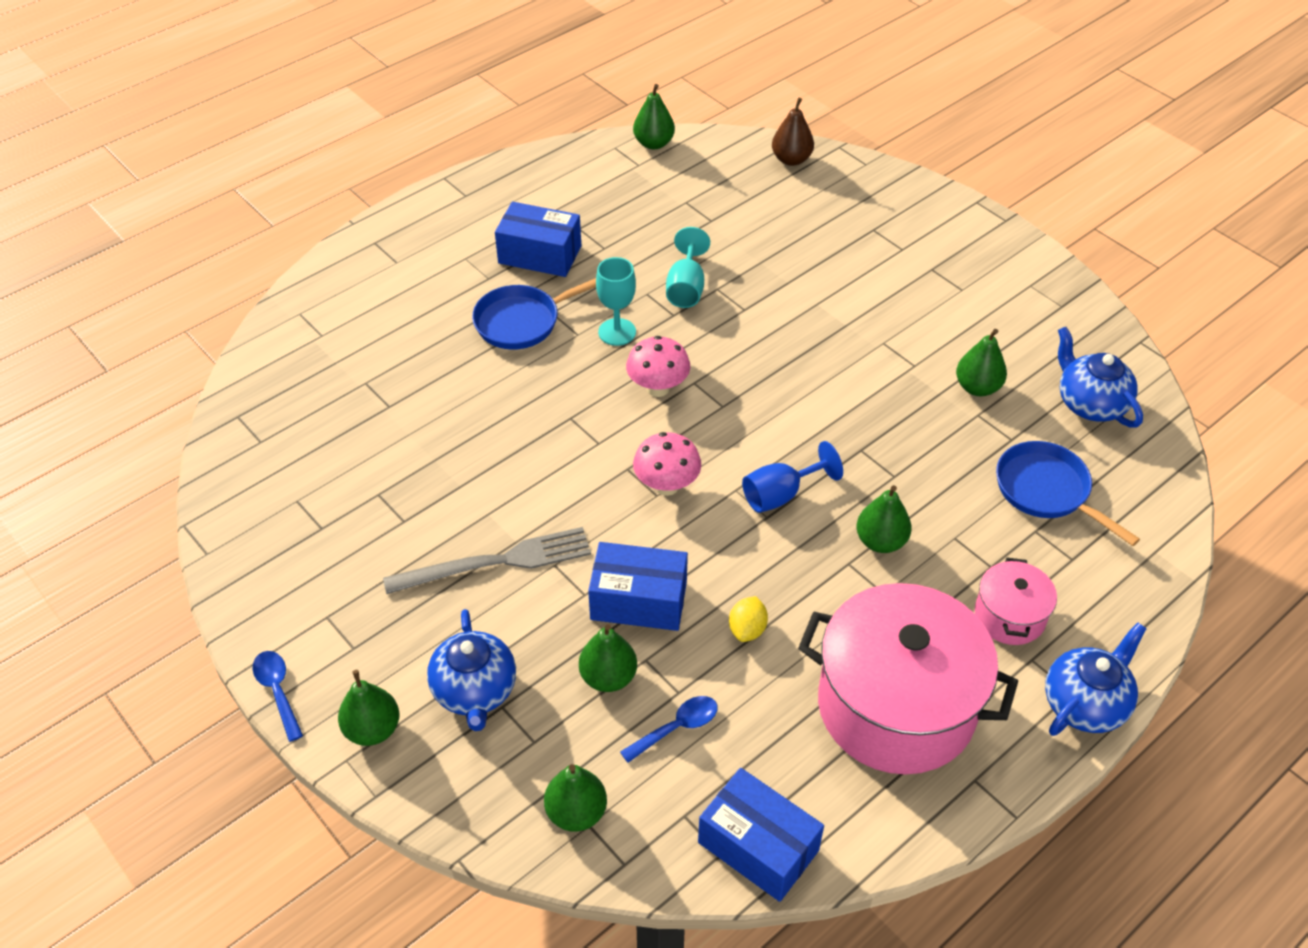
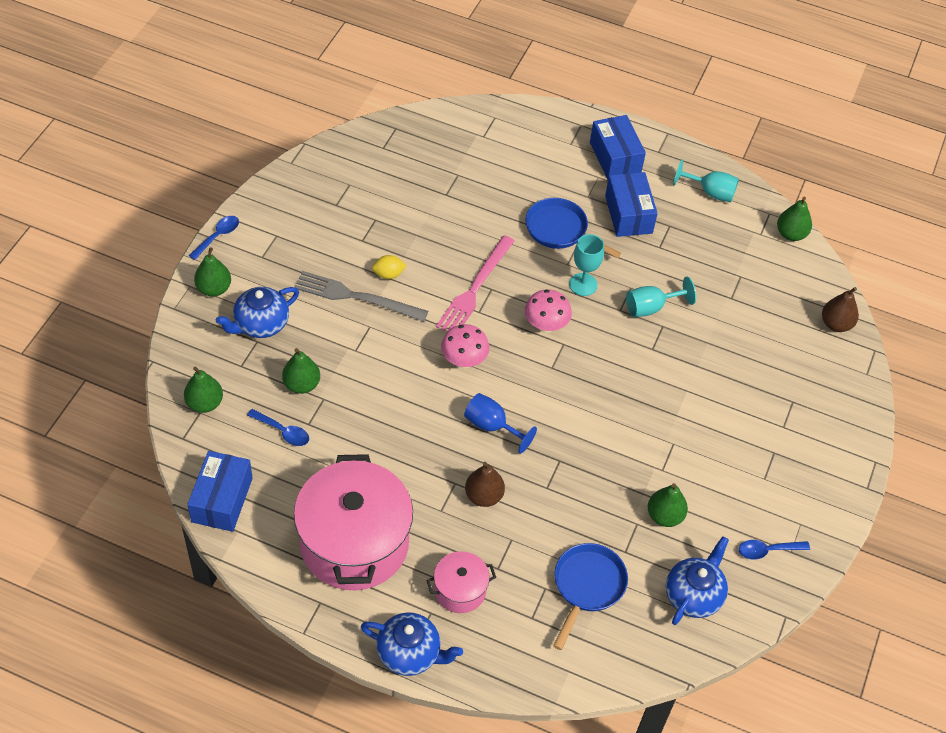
camera: 60 degrees right, 5 degrees up
(496, 562) = (356, 297): grey fork -> grey fork turned 150 degrees clockwise
(555, 179) = (710, 192): none -> turquoise goblet
(560, 433) = (475, 288): none -> pink fork
(638, 600) = (365, 379): blue box -> blue box (615, 157)
(747, 629) = (372, 443): yellow lemon -> yellow lemon (388, 274)
(880, 541) = (483, 496): green pear -> brown pear
(1054, 323) = (767, 550): none -> blue spoon

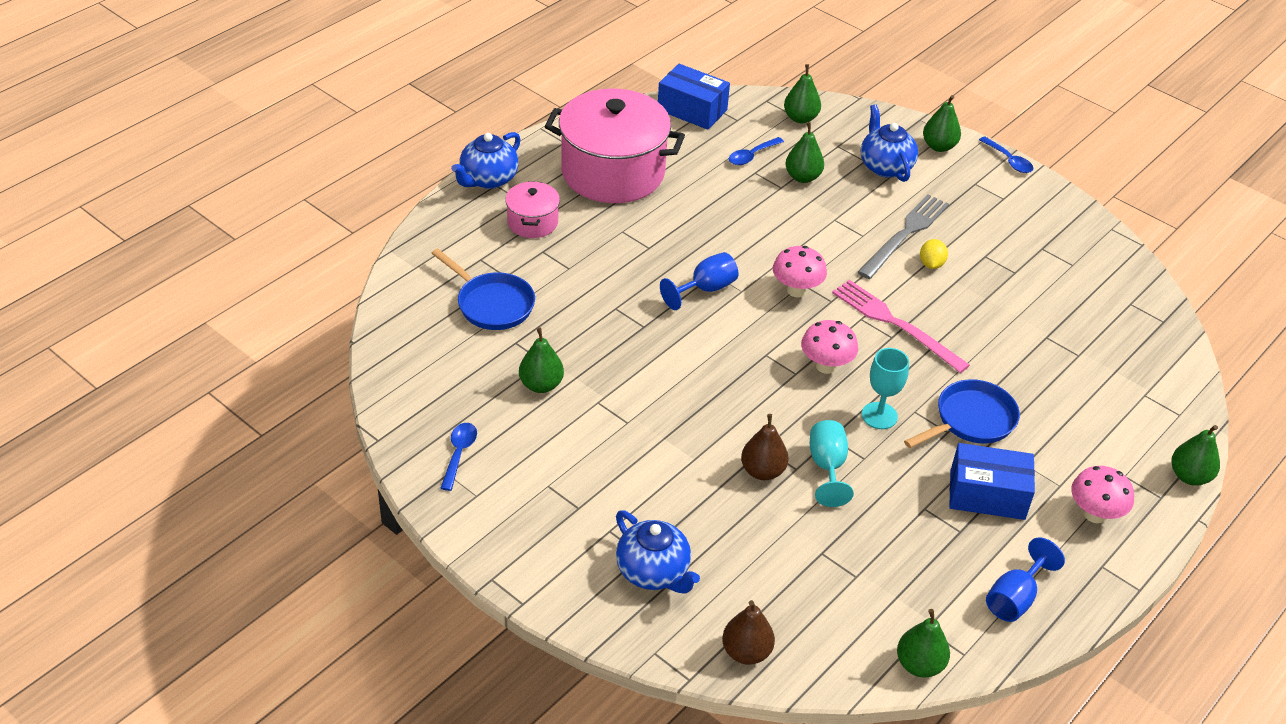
camera: 110 degrees right, 10 degrees down
(483, 496) = (625, 262): brown pear -> brown pear (762, 471)
(553, 111) = (1189, 476): none -> green pear
(615, 157) = (1094, 514): blue box -> pink mushroom
(693, 595) = (441, 376): blue teapot -> blue teapot (653, 572)
(710, 192) = (1015, 598): turquoise goblet -> blue goblet

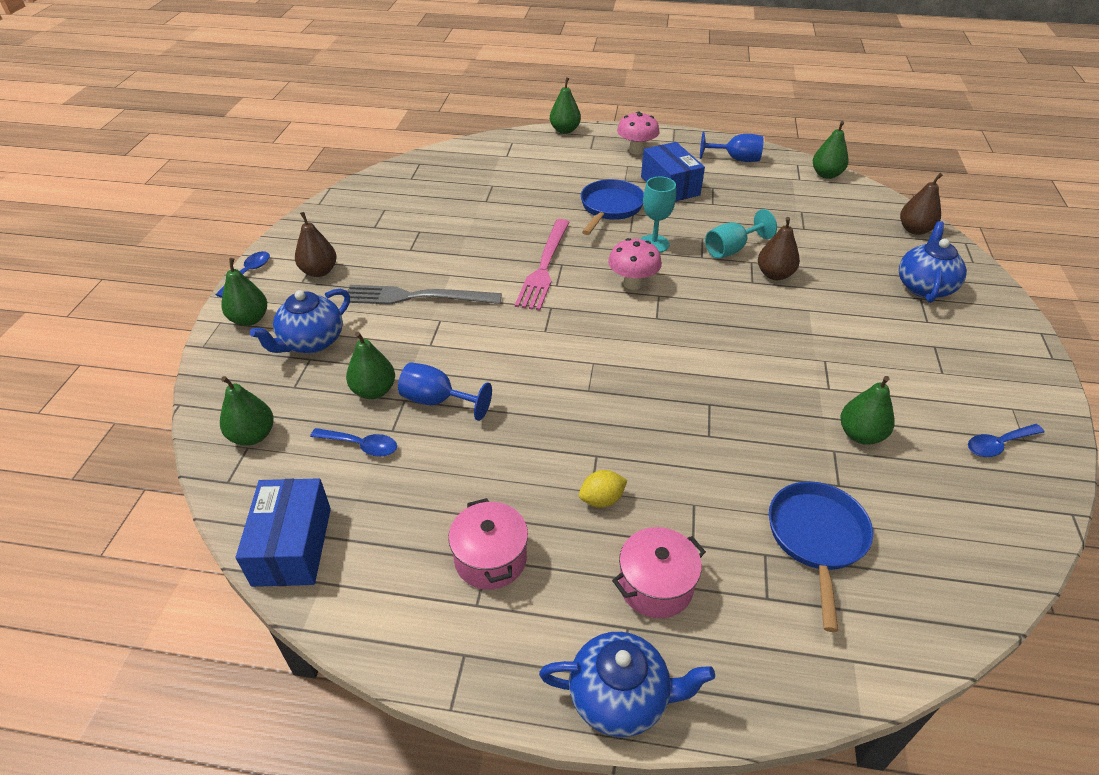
camera: 120 degrees left, 0 degrees up
(613, 172) = (490, 558): pink pot -> pink pot, size x0.47
(705, 289) = (616, 386): blue goblet -> blue goblet (437, 401)
(796, 290) = (558, 331): pink mushroom -> none
(931, 264) = (447, 272): yellow lemon -> yellow lemon (601, 499)
(971, 420) = (610, 208): blue pan -> blue pan turned 90 degrees clockwise
(984, 196) = (319, 271): none -> brown pear

